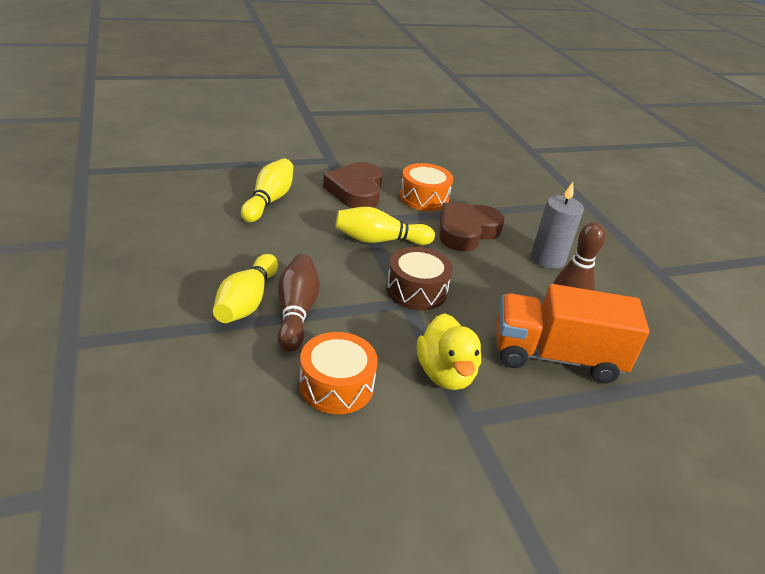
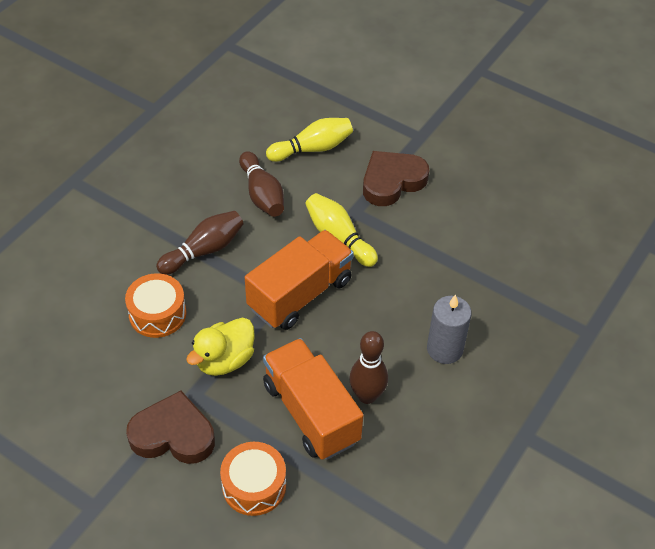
camera: 55 degrees right, 15 degrees up
(247, 302) = (187, 222): yellow bowling pin -> none
(279, 247) = (262, 194): none -> brown bowling pin
(416, 290) = (300, 294): brown drum -> orange truck
(424, 198) = (438, 224): orange drum -> orange drum (254, 486)
(466, 231) = (420, 278): brown heart -> brown heart (173, 434)

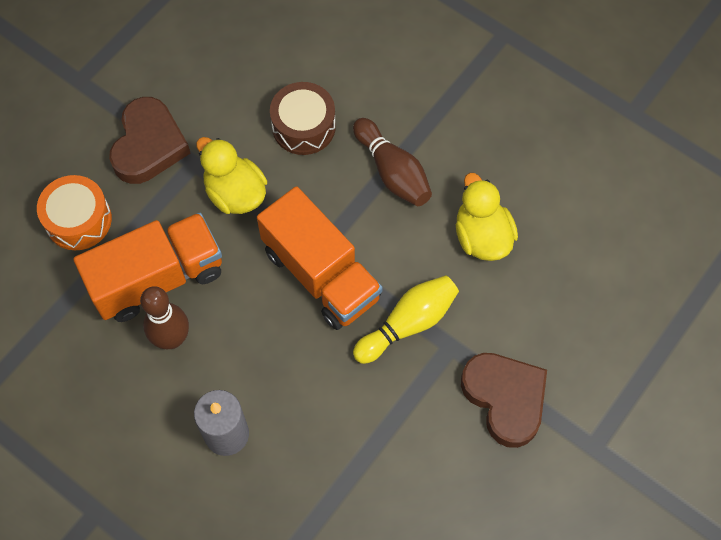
camera: 95 degrees right, 15 degrees up
(157, 314) = (303, 126): orange drum -> brown drum
(262, 194) = (482, 236): brown bowling pin -> yellow duck
(312, 149) = (565, 300): yellow bowling pin -> none

